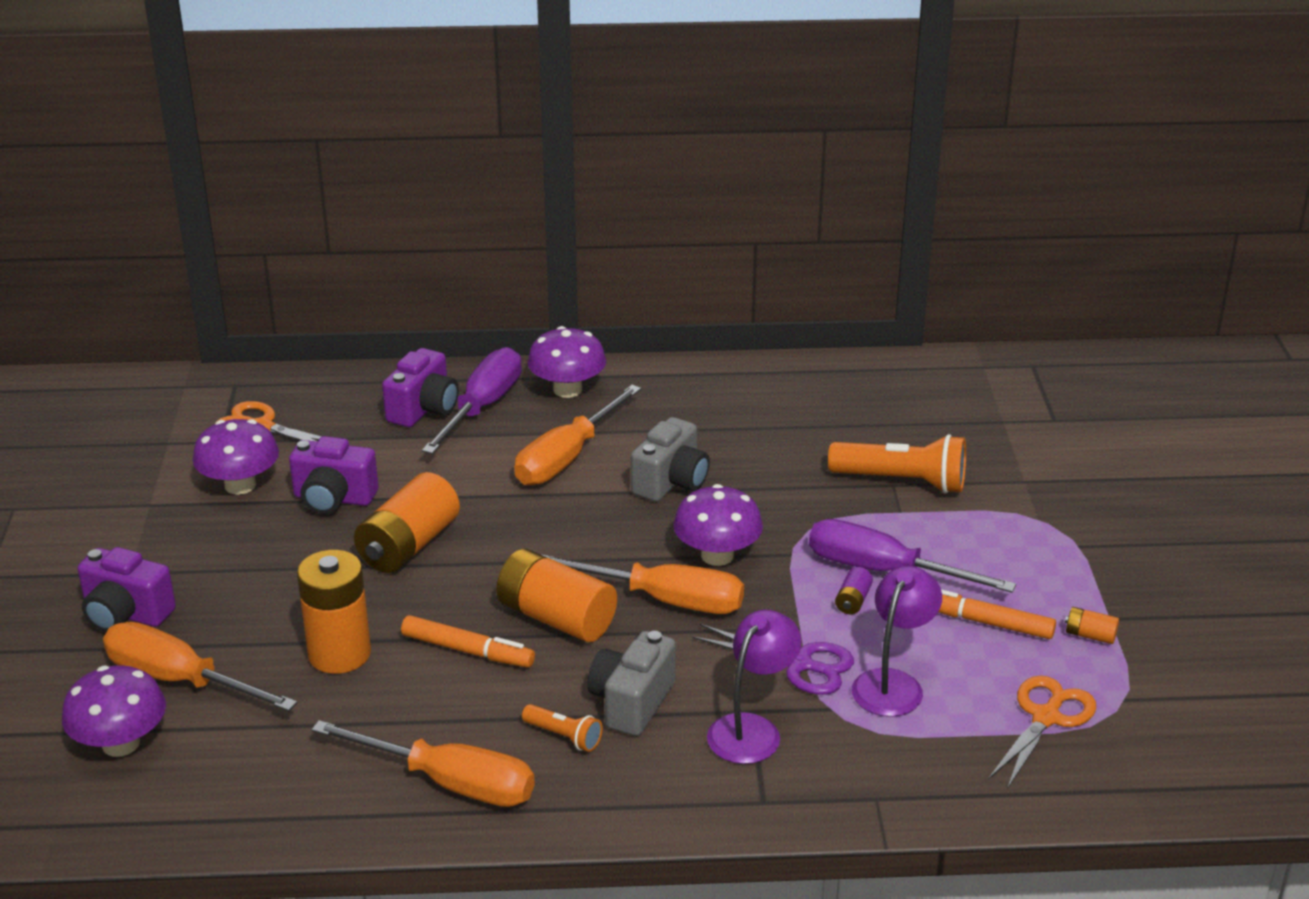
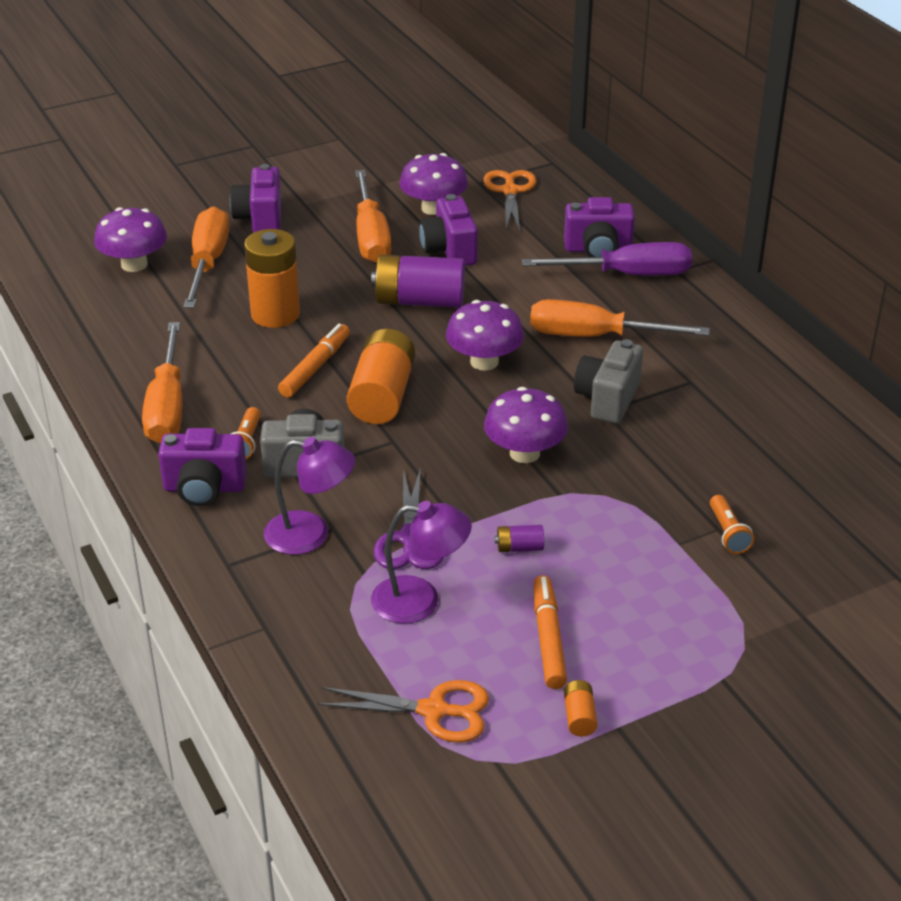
camera: 65 degrees right, 5 degrees up
(408, 545) = (419, 301): orange battery -> purple battery
(467, 651) = (315, 367): orange marker -> orange marker turned 150 degrees counterclockwise
(567, 389) = (692, 306): purple mushroom -> purple mushroom (484, 362)
(623, 788) = (204, 488): none -> purple camera
(665, 600) = (443, 442): orange screwdriver -> orange screwdriver (371, 236)
(671, 482) = (607, 399): grey camera -> grey camera turned 105 degrees clockwise
(883, 571) = (577, 555): purple screwdriver -> none
(903, 482) = (728, 533): orange flashlight -> orange flashlight, size x0.51

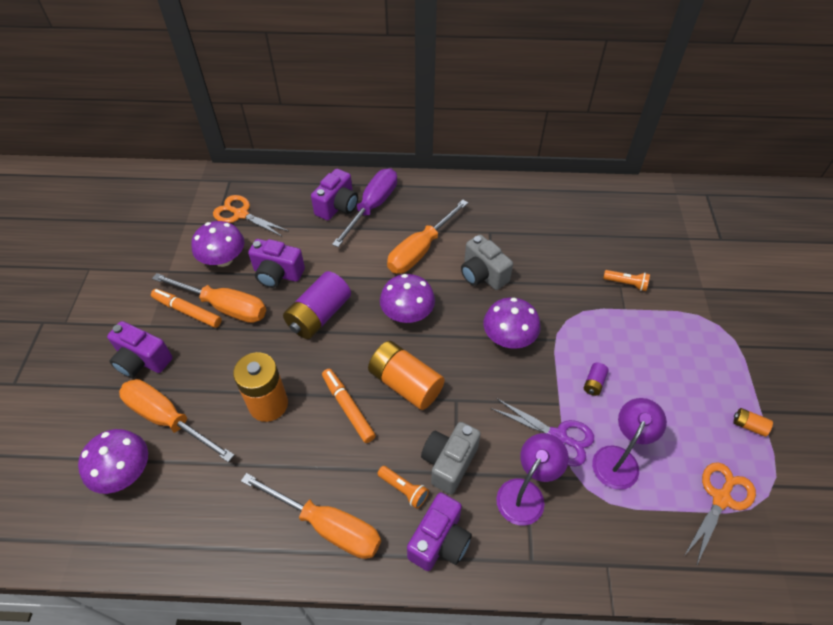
camera: 60 degrees left, 15 degrees up
(548, 638) = (679, 408): orange marker -> orange marker (187, 311)

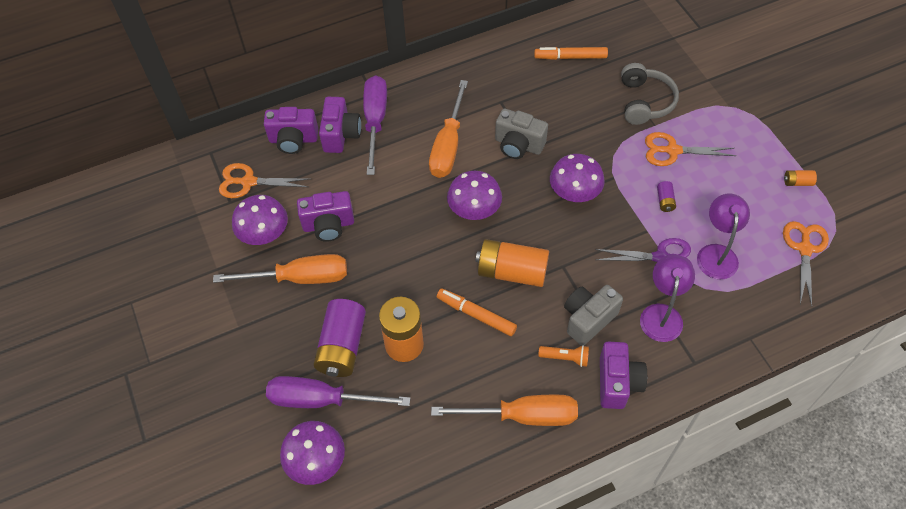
camera: 25 degrees left, 5 degrees up
(142, 360) = (257, 361): purple camera -> purple camera (293, 140)
(168, 419) = (322, 400): orange screwdriver -> purple screwdriver
(187, 311) = (266, 298): orange marker -> orange marker (570, 57)
(319, 315) = (395, 246): purple battery -> purple battery (342, 346)
(449, 462) = (588, 319): grey camera -> grey camera turned 45 degrees clockwise
(626, 284) = (644, 102): orange flashlight -> grey headphones
(629, 339) = (672, 150): none -> orange scissors

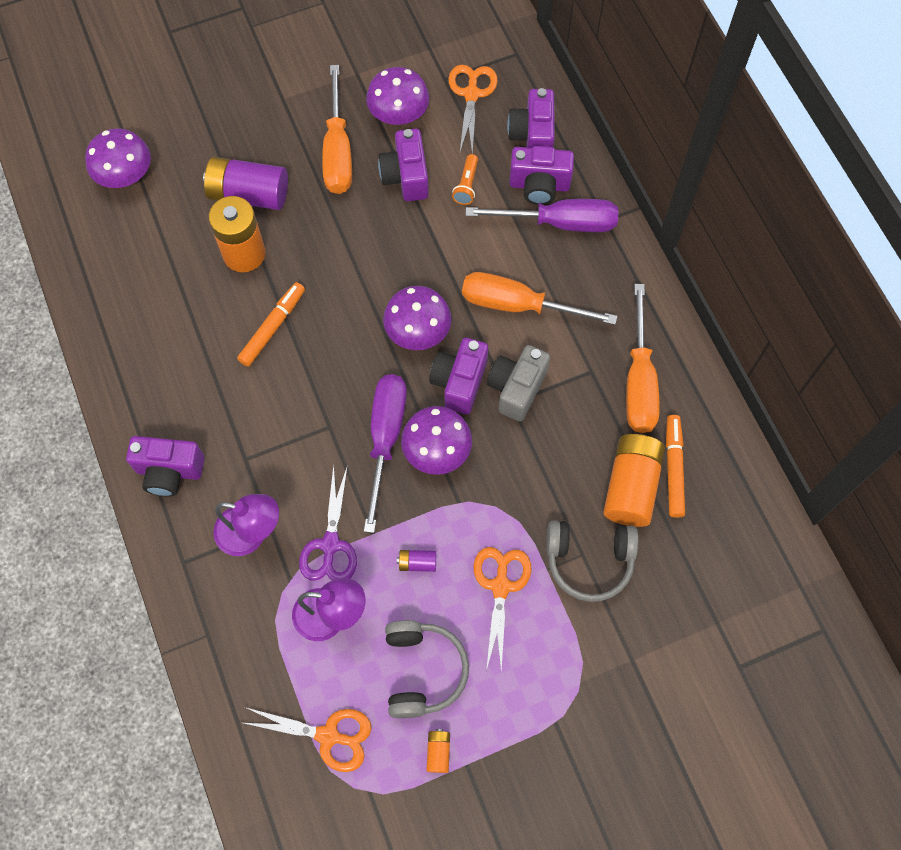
camera: 90 degrees right, 10 degrees up
(322, 400) = (190, 178): purple screwdriver -> purple screwdriver (385, 439)
(512, 271) = (326, 368): orange battery -> orange battery (631, 486)
(516, 180) = (459, 382): none -> purple camera
(522, 415) = (145, 368): orange screwdriver -> orange screwdriver (639, 381)
(565, 358) = (207, 418): orange flashlight -> orange flashlight (466, 185)
(588, 319) = (253, 448): grey camera -> none
(743, 194) = (422, 670): none -> grey headphones

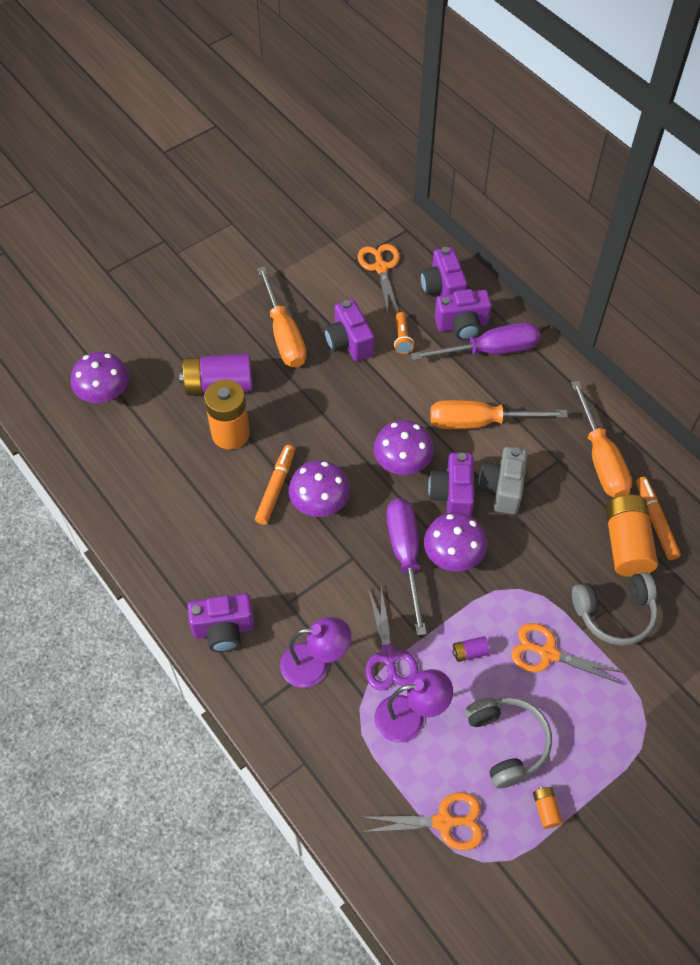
camera: 15 degrees left, 10 degrees down
(398, 114) = (325, 295): purple mushroom -> purple mushroom (320, 503)
(500, 586) = (548, 653): orange scissors -> orange scissors turned 60 degrees counterclockwise

